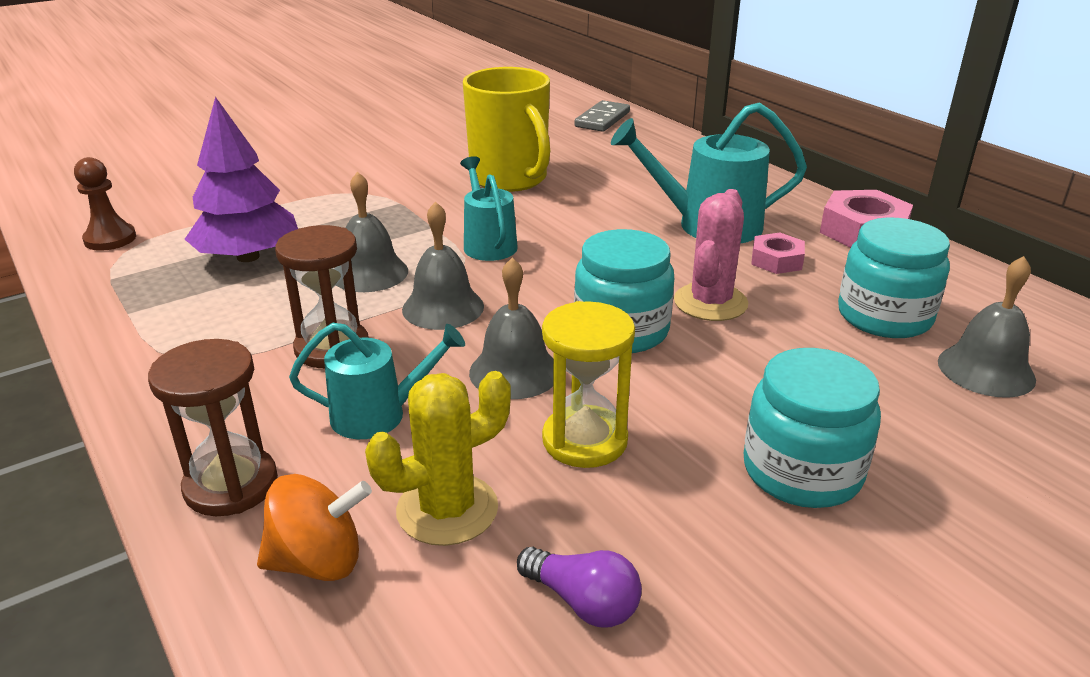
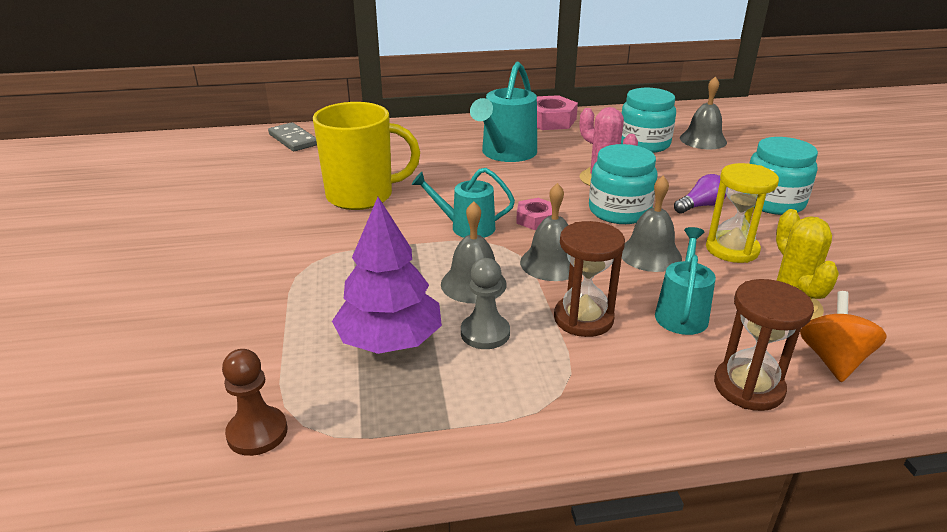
camera: 65 degrees left, 0 degrees up
(279, 298) = (485, 333): none -> grey pawn
(583, 602) = (868, 281): purple light bulb -> purple light bulb (700, 206)
(776, 260) = (566, 149): pink nut -> pink nut (535, 219)

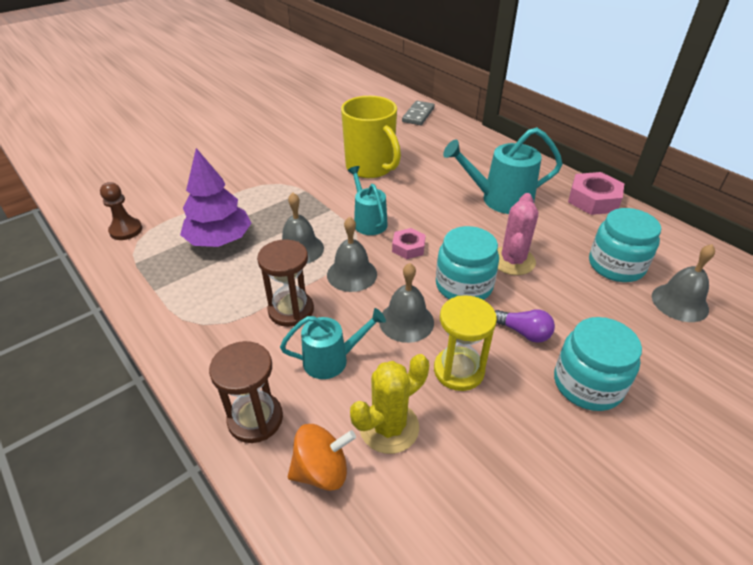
camera: 60 degrees right, 10 degrees up
(485, 333) = (248, 272): grey pawn -> none

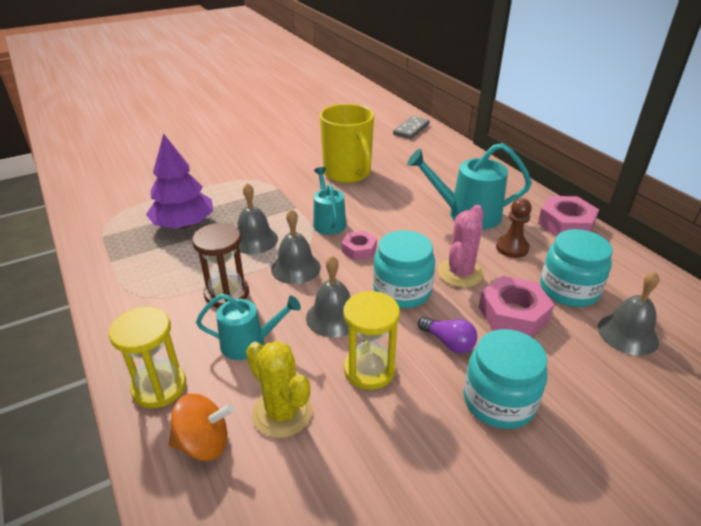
camera: 10 degrees right, 5 degrees down
(126, 230) = (104, 207): brown pawn -> brown pawn (512, 248)
(255, 419) = (159, 387): brown hourglass -> yellow hourglass
(389, 427) = (282, 413): yellow cactus -> yellow cactus turned 75 degrees clockwise
(574, 296) = (513, 314): none -> pink nut

